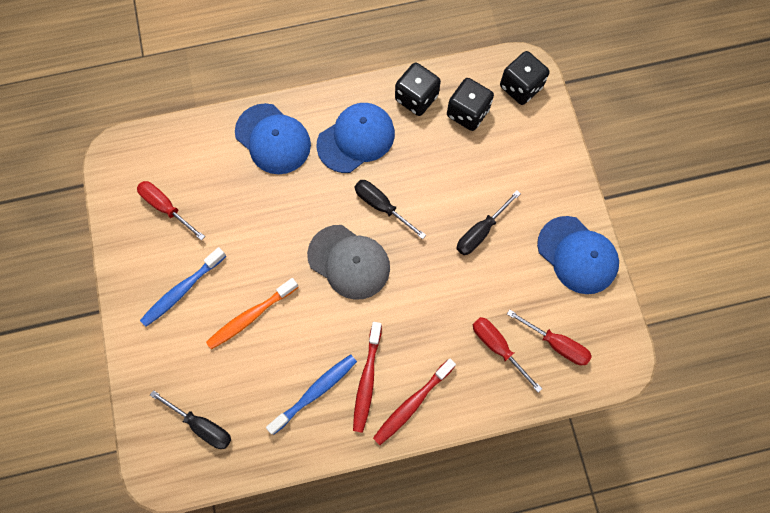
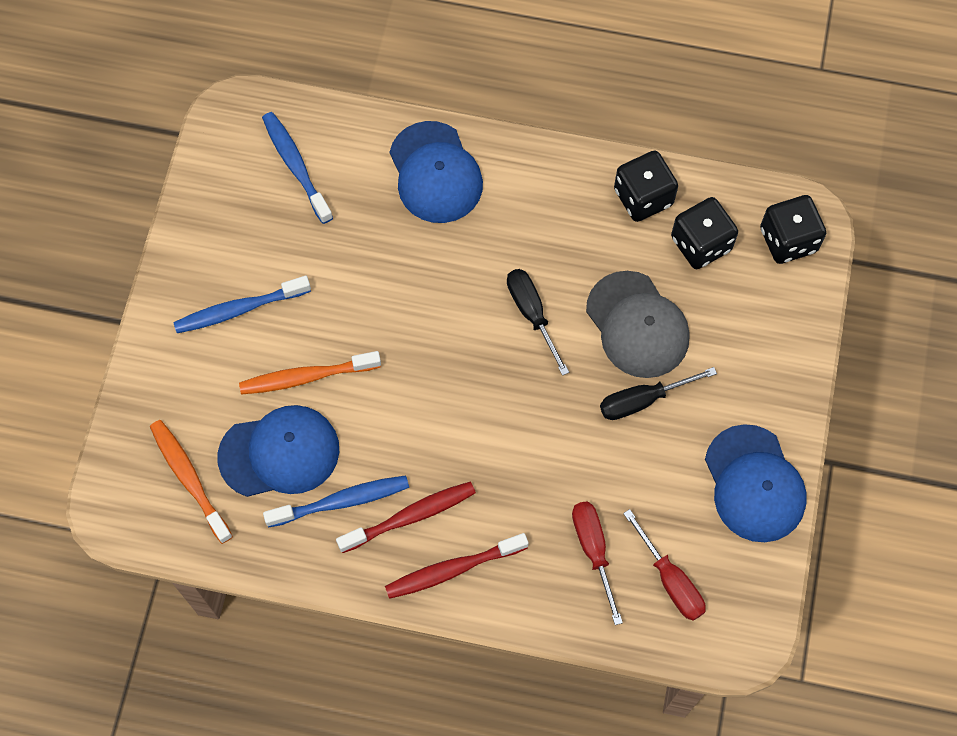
camera: 25 degrees right, 5 degrees down
(166, 207) = (265, 201): red screwdriver -> none
(175, 174) = (296, 166): none -> blue toothbrush
(202, 425) = (189, 478): black screwdriver -> orange toothbrush
(349, 262) = (457, 364): grey cap -> grey cap (637, 325)
(356, 139) = (540, 216): blue cap -> blue cap (279, 453)
(367, 380) = (411, 516): red toothbrush -> red toothbrush turned 150 degrees counterclockwise

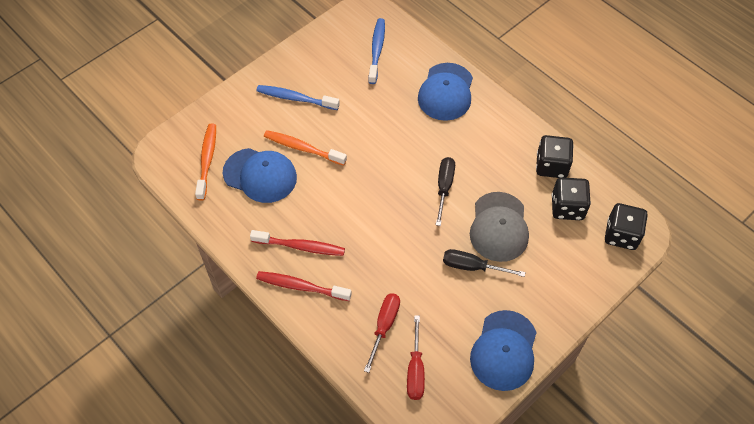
camera: 35 degrees right, 10 degrees down
(342, 501) = (272, 217): blue toothbrush -> none

